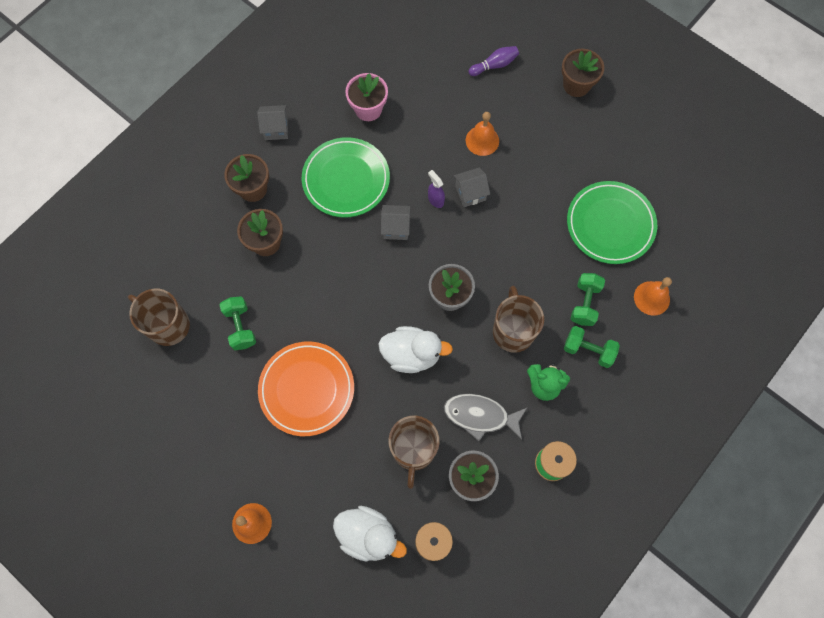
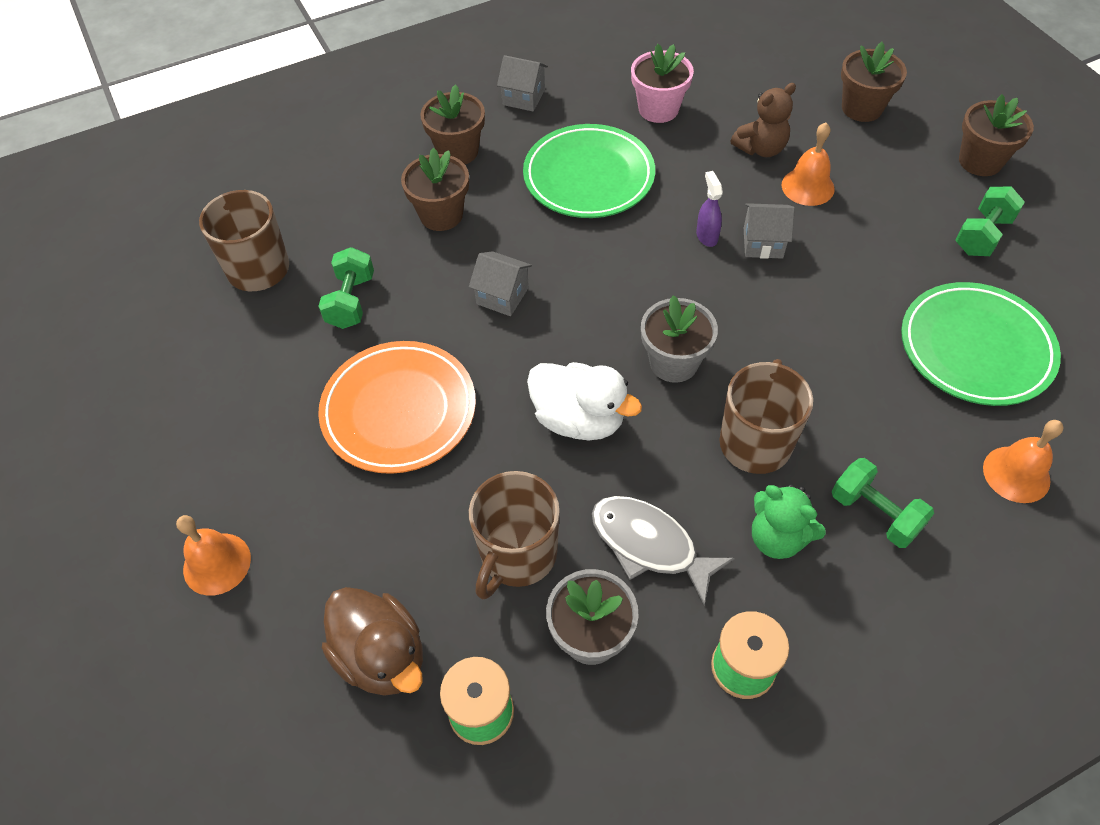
camera: 25 degrees right, 15 degrees down
(368, 535) = (382, 656): white duck -> brown duck
(396, 228) = (632, 252): grey house -> grey house (502, 296)
(444, 120) = (761, 148): none -> brown teddy bear
(494, 65) = (862, 108): purple bowling pin -> brown flower pot
(584, 303) = (893, 443): green dumbbell -> green dumbbell (982, 235)

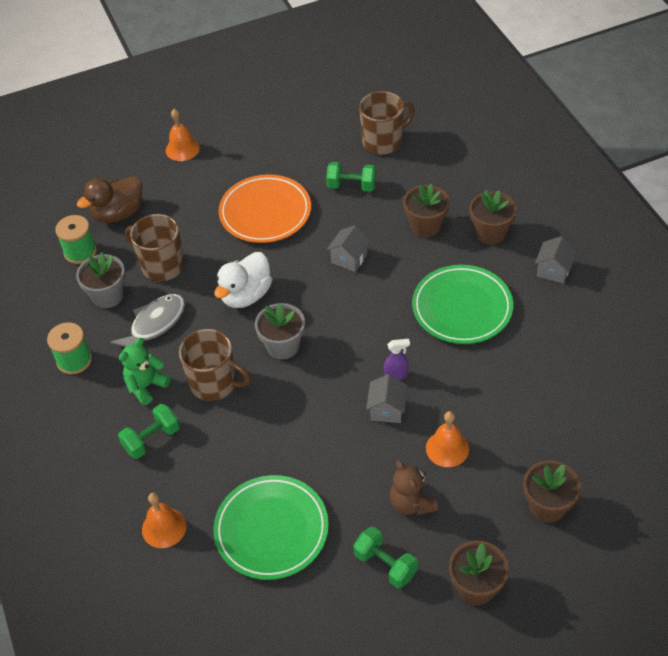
camera: 95 degrees right, 5 degrees down
(658, 109) = (541, 356): pink flower pot -> none
(761, 148) = (493, 422): brown teddy bear -> brown teddy bear (411, 503)

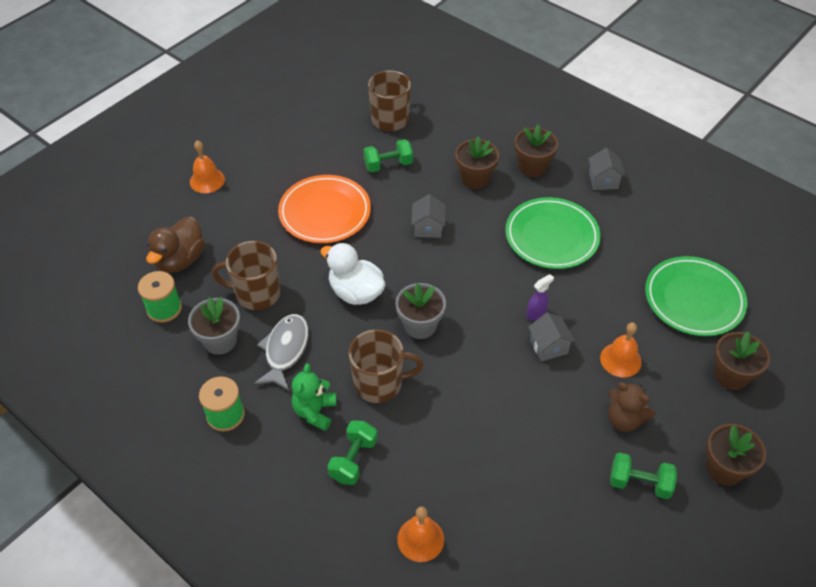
camera: 30 degrees left, 0 degrees up
(246, 295) = (356, 292): white duck -> white duck turned 120 degrees clockwise
(271, 530) = (521, 496): green plate -> green plate (693, 299)

